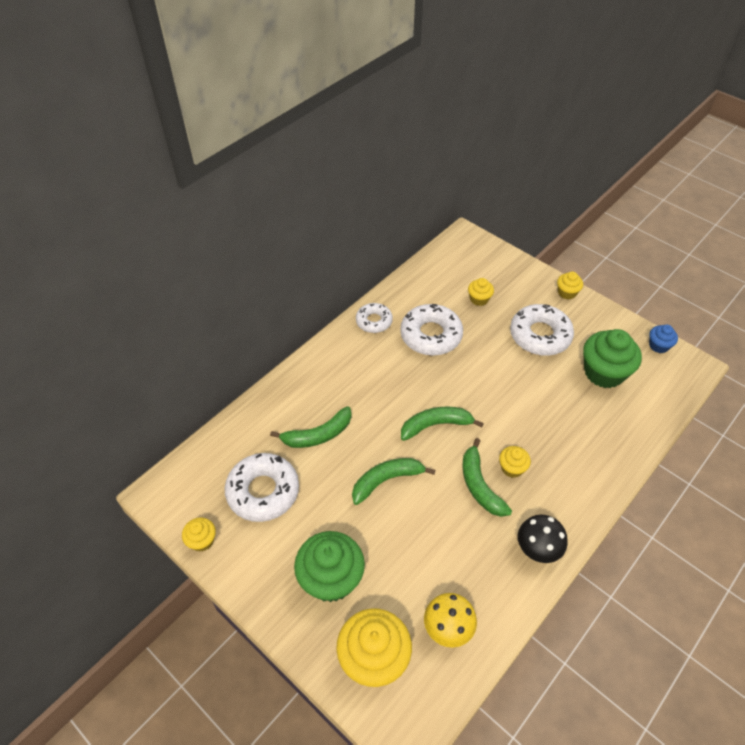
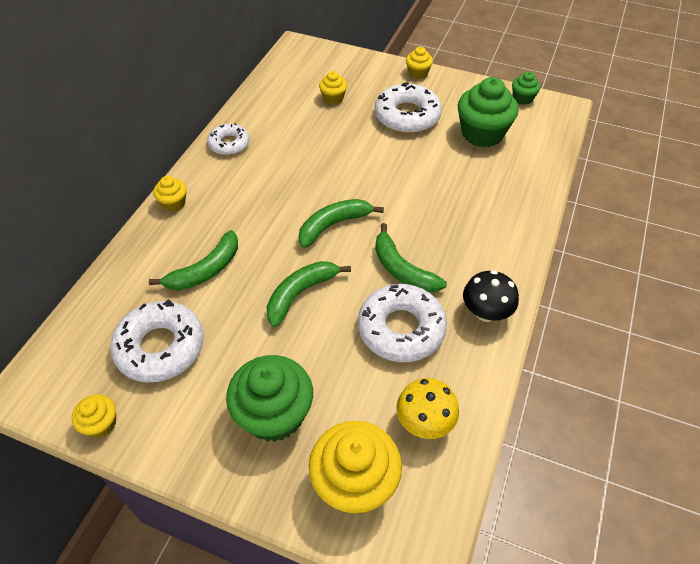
camera: 20 degrees left, 0 degrees up
(431, 335) = (296, 142): white donut -> white donut (401, 329)
(512, 468) = (428, 244): yellow cupcake -> yellow cupcake (174, 203)
(658, 346) = (522, 98): blue cupcake -> green cupcake

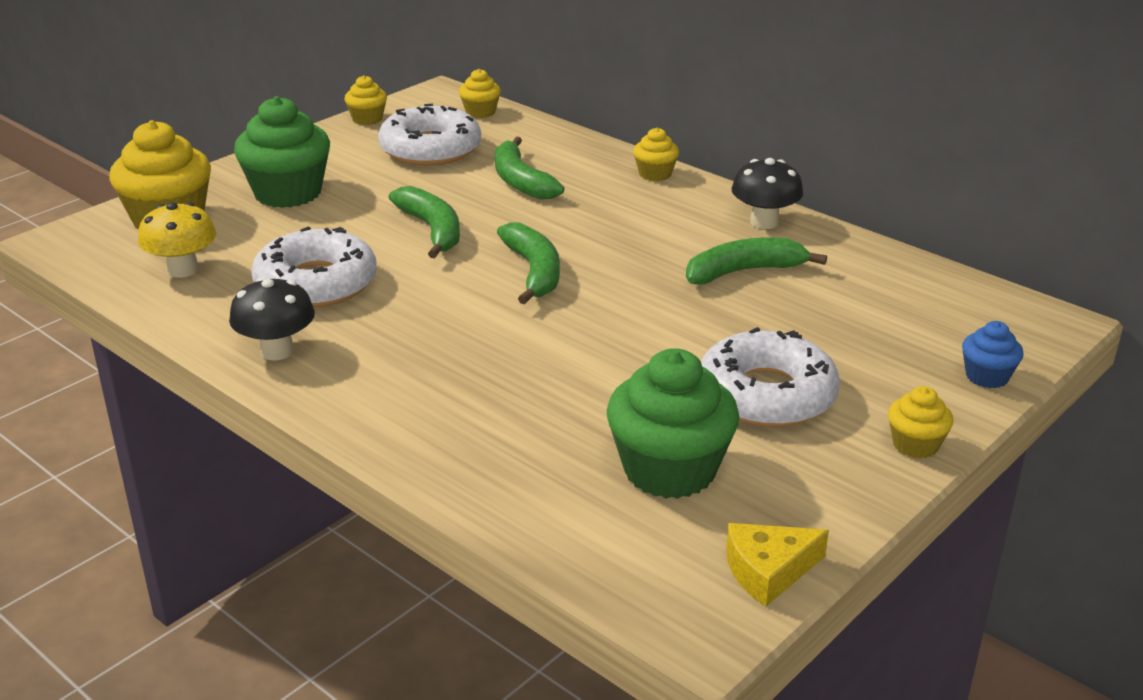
camera: 110 degrees right, 20 degrees down
(229, 144) = (764, 222): white donut -> black mushroom
(333, 98) = (855, 328): yellow cupcake -> yellow cupcake (480, 112)
(354, 60) = (987, 376): none -> blue cupcake
(402, 270) = (408, 306): green banana -> green banana (743, 271)
(522, 98) = (768, 571): green cupcake -> yellow cheese

